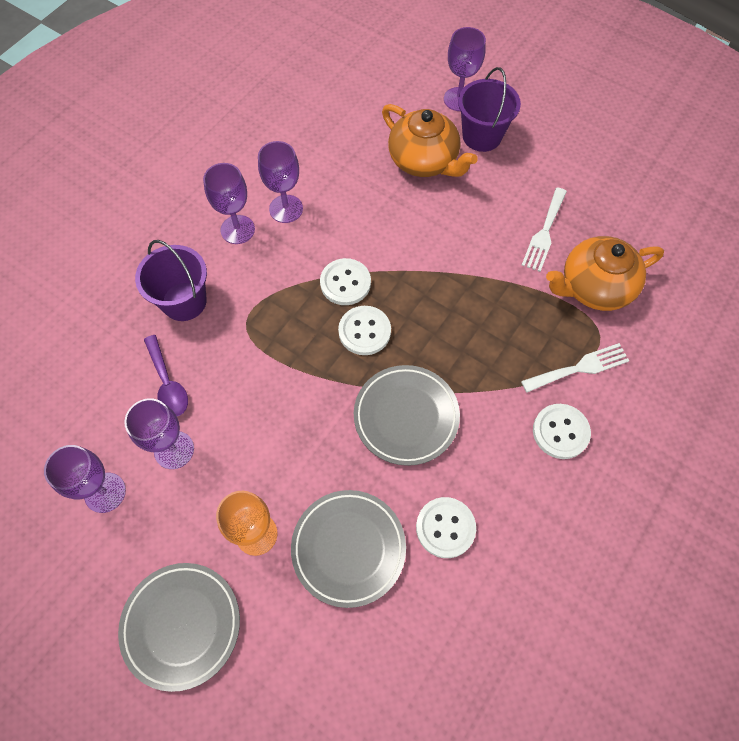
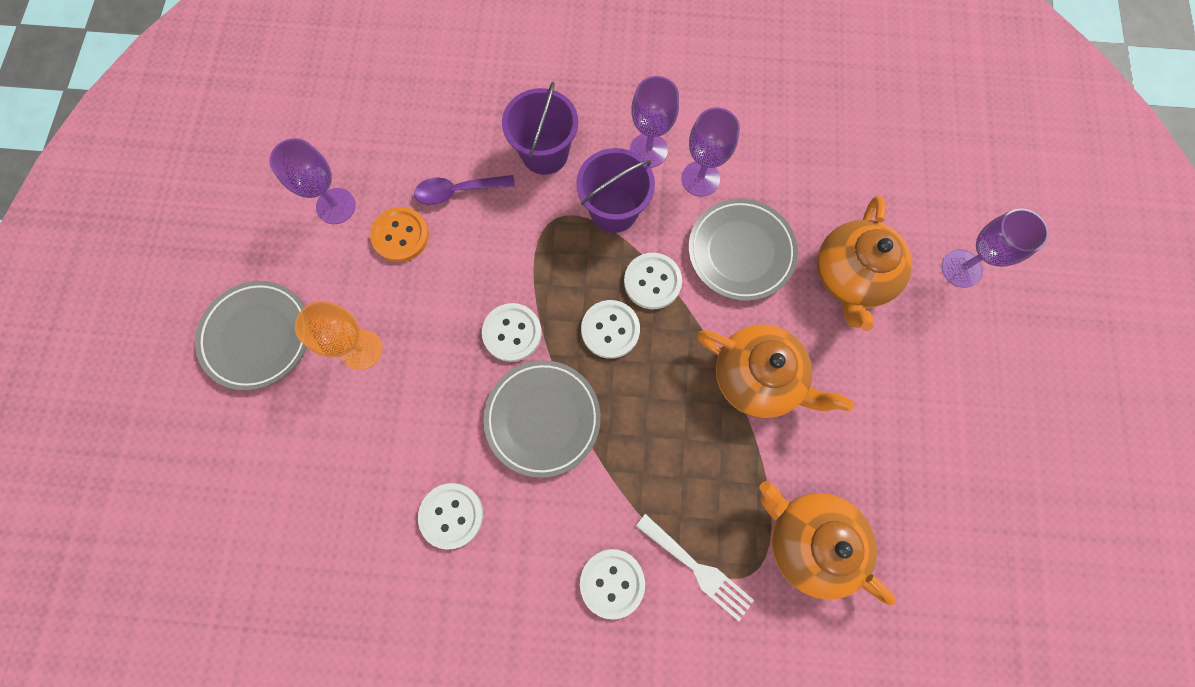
camera: 60 degrees right, 10 degrees up
(167, 383) = (458, 191): purple spoon -> purple spoon turned 45 degrees clockwise
(174, 450) = (400, 235): purple goblet -> orange button
(321, 404) = (512, 333): none -> white button
(348, 548) = (388, 436): grey plate -> grey plate (740, 252)
(462, 255) = (758, 378): none -> orange teapot
(482, 136) = (928, 319): purple bucket -> purple bucket (614, 210)
(544, 233) = (844, 451): white fork -> none

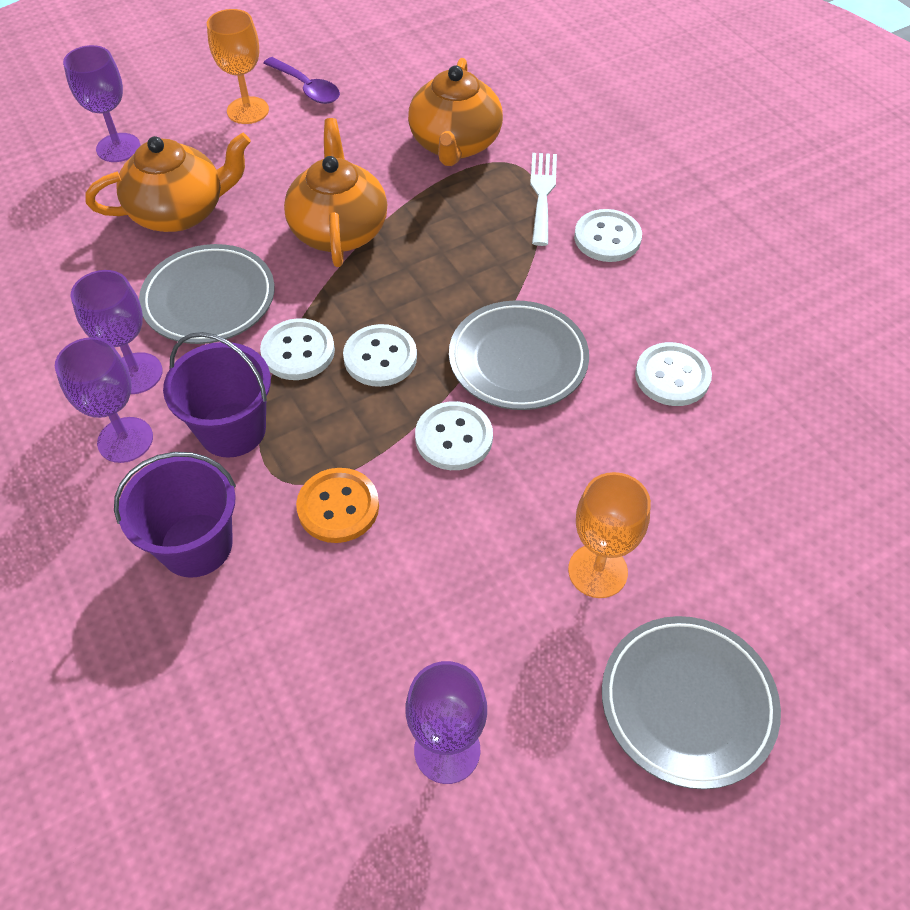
camera: 125 degrees left, 20 degrees down
(400, 235) = (427, 633): orange button -> orange button (338, 507)
(458, 191) = (317, 609): purple spoon -> purple spoon (307, 88)
(959, 391) = (248, 110): none -> orange goblet

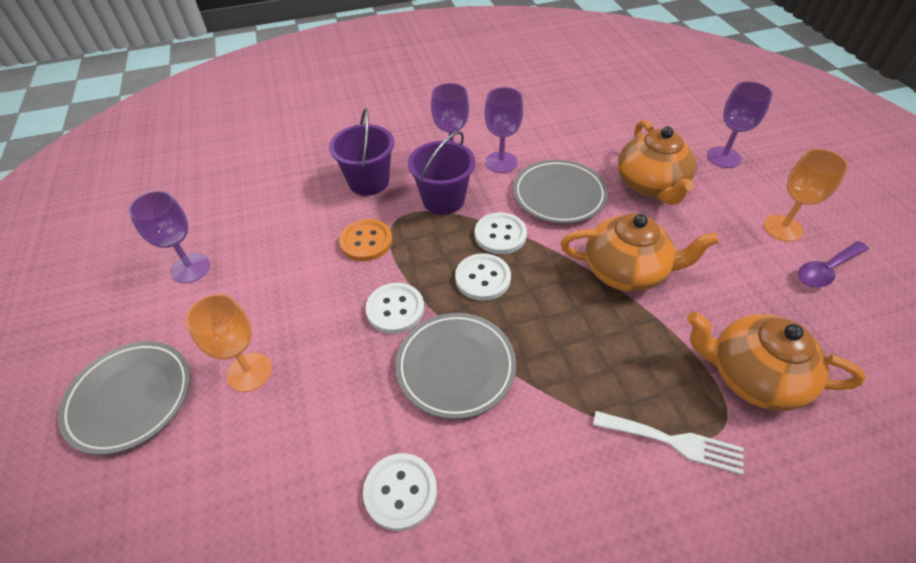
camera: 105 degrees right, 5 degrees down
(607, 238) = (600, 490): white button -> none

